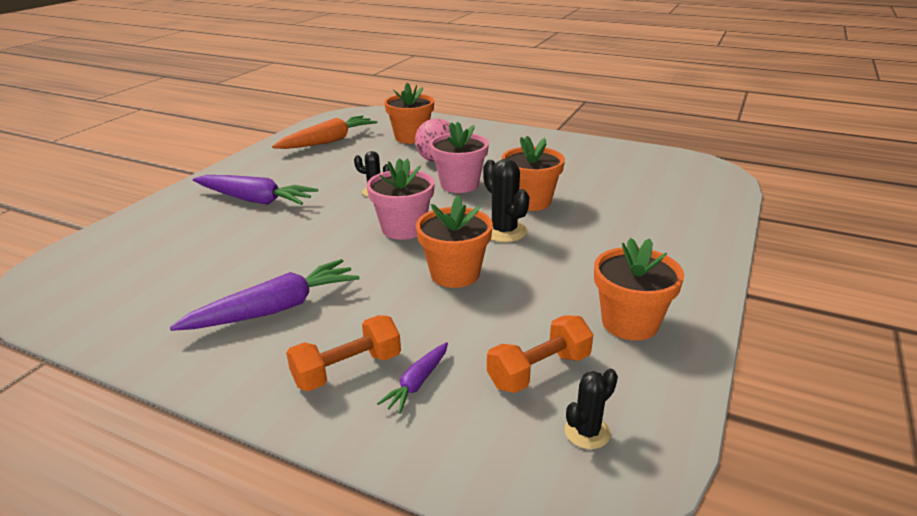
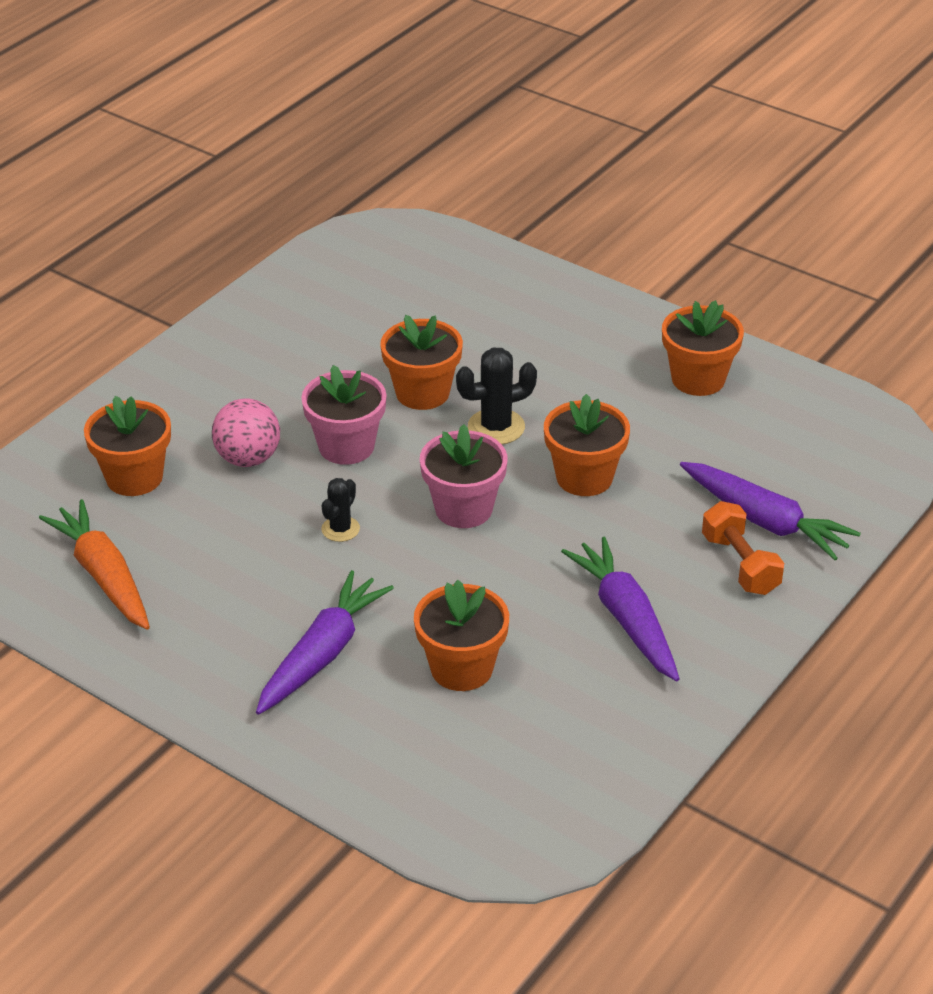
camera: 80 degrees left, 10 degrees up
(231, 245) = (461, 668): none -> orange flower pot
(417, 383) = (765, 521): purple carrot -> purple carrot, size x1.95
(539, 371) = (758, 446): orange dumbbell -> none
(587, 432) = (835, 435): black cactus -> none

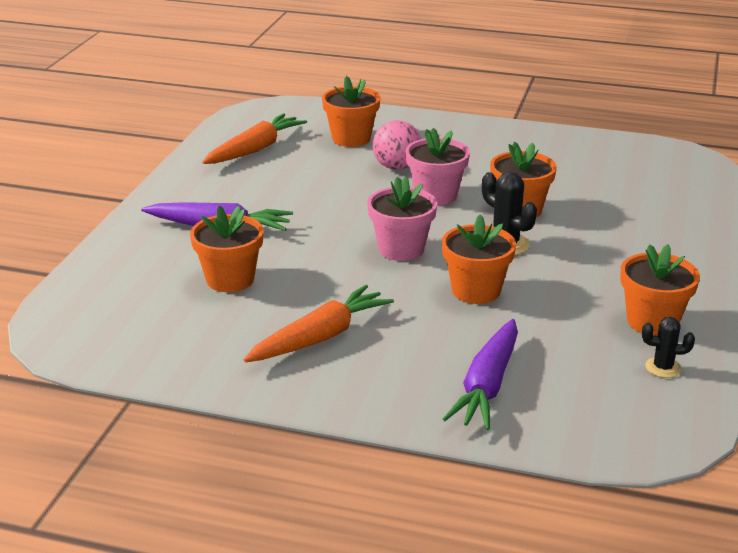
camera: 70 degrees right, 10 degrees down
(340, 529) = (347, 210): black cactus -> black cactus (663, 368)
(626, 618) = (320, 337): purple carrot -> orange carrot
(740, 564) = (420, 381): orange dumbbell -> none

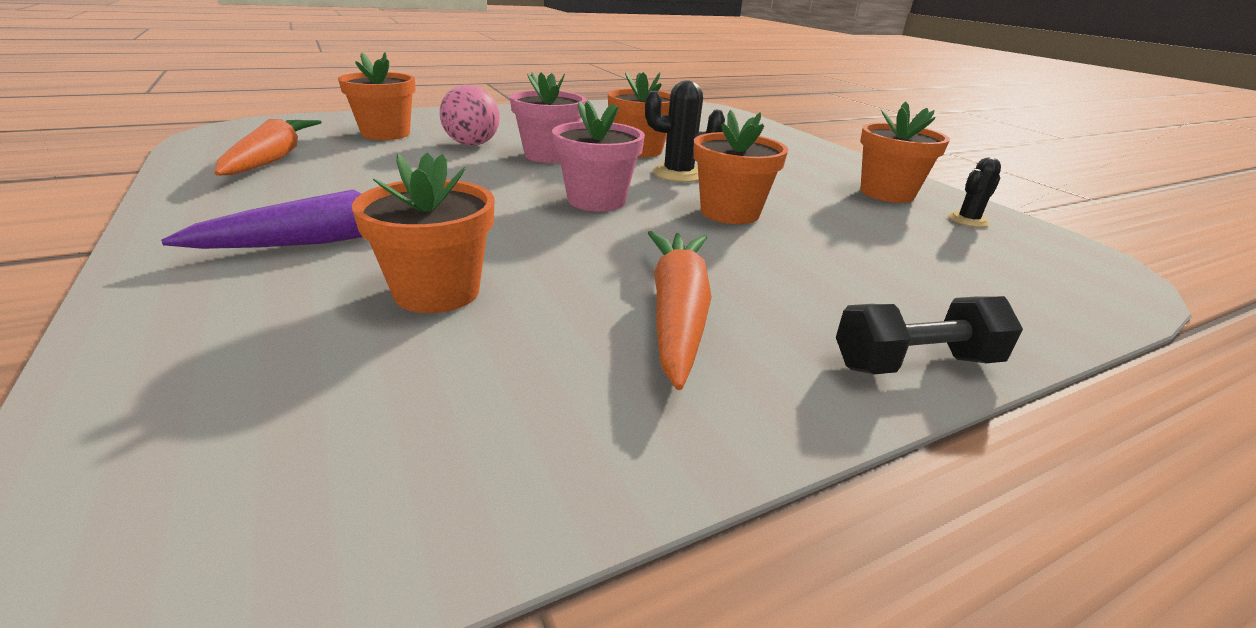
camera: 45 degrees left, 0 degrees up
(389, 411) = (915, 363): none -> black dumbbell
(487, 386) = (918, 288): purple carrot -> none

